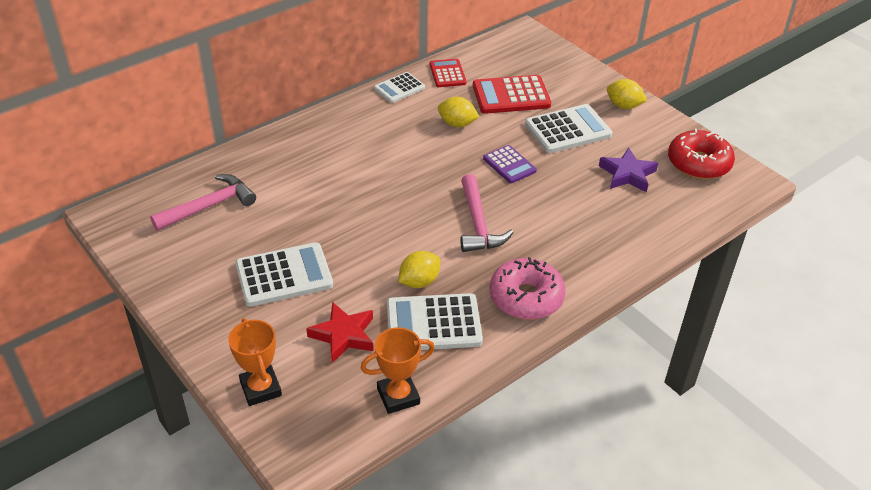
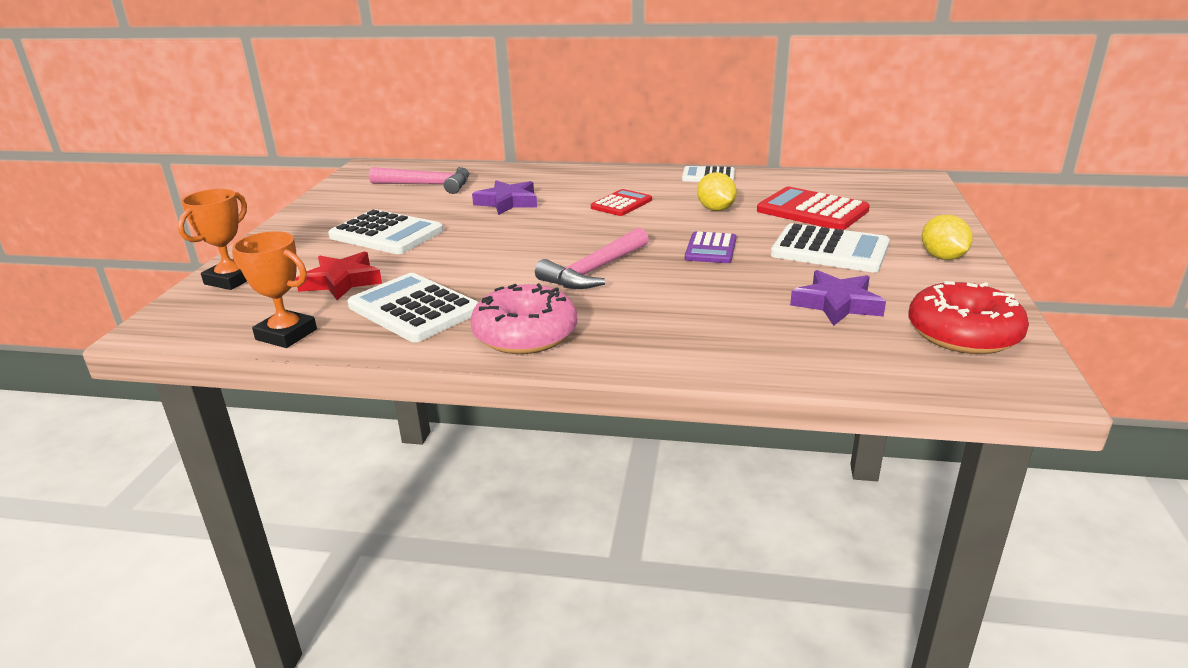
camera: 50 degrees right, 15 degrees down
(310, 191) = (508, 202): none -> purple star
(419, 282) = (464, 280): yellow lemon -> none
(447, 74) = (773, 181): red calculator -> red calculator (621, 204)

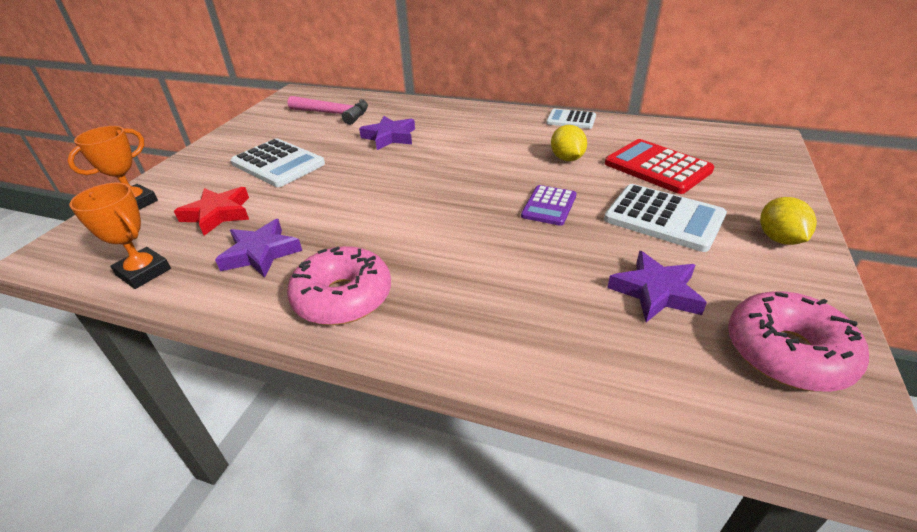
camera: 10 degrees right, 10 degrees up
(414, 309) = (261, 253): white calculator -> purple star
(595, 270) = (434, 223): pink hammer -> none
(621, 204) = (485, 146): red calculator -> none
(963, 334) = (787, 352): red donut -> pink donut

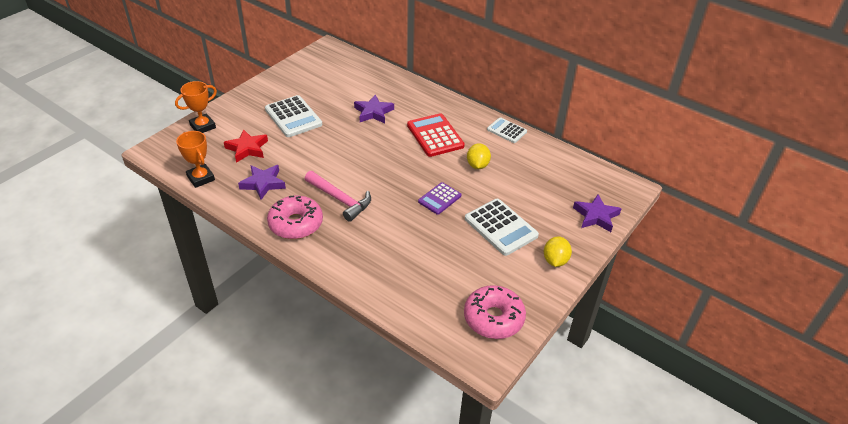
camera: 15 degrees right, 5 degrees up
(333, 114) = (346, 78): pink hammer -> pink hammer (340, 199)
(656, 292) = (457, 269): purple star -> purple star (596, 216)
(657, 167) = (530, 189): red calculator -> red calculator (435, 136)

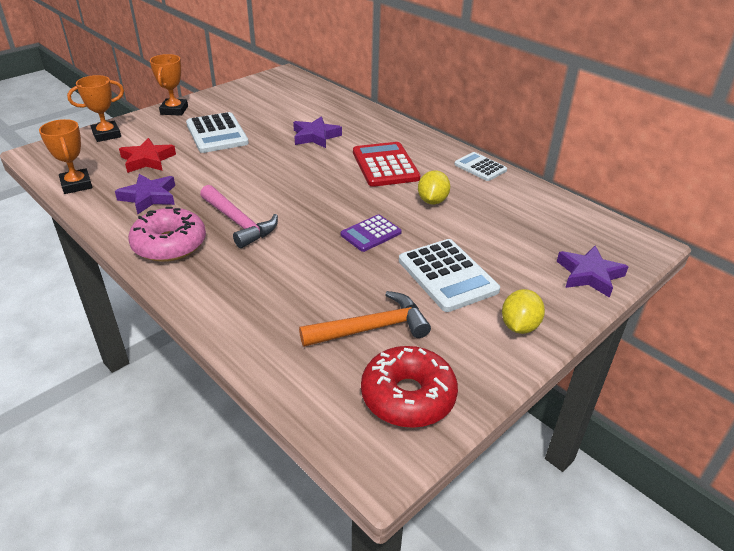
camera: 10 degrees right, 5 degrees down
(248, 95) = (174, 110): none -> orange trophy
(458, 273) = (371, 328): none -> orange hammer
(493, 318) = (408, 396): pink donut -> red donut

